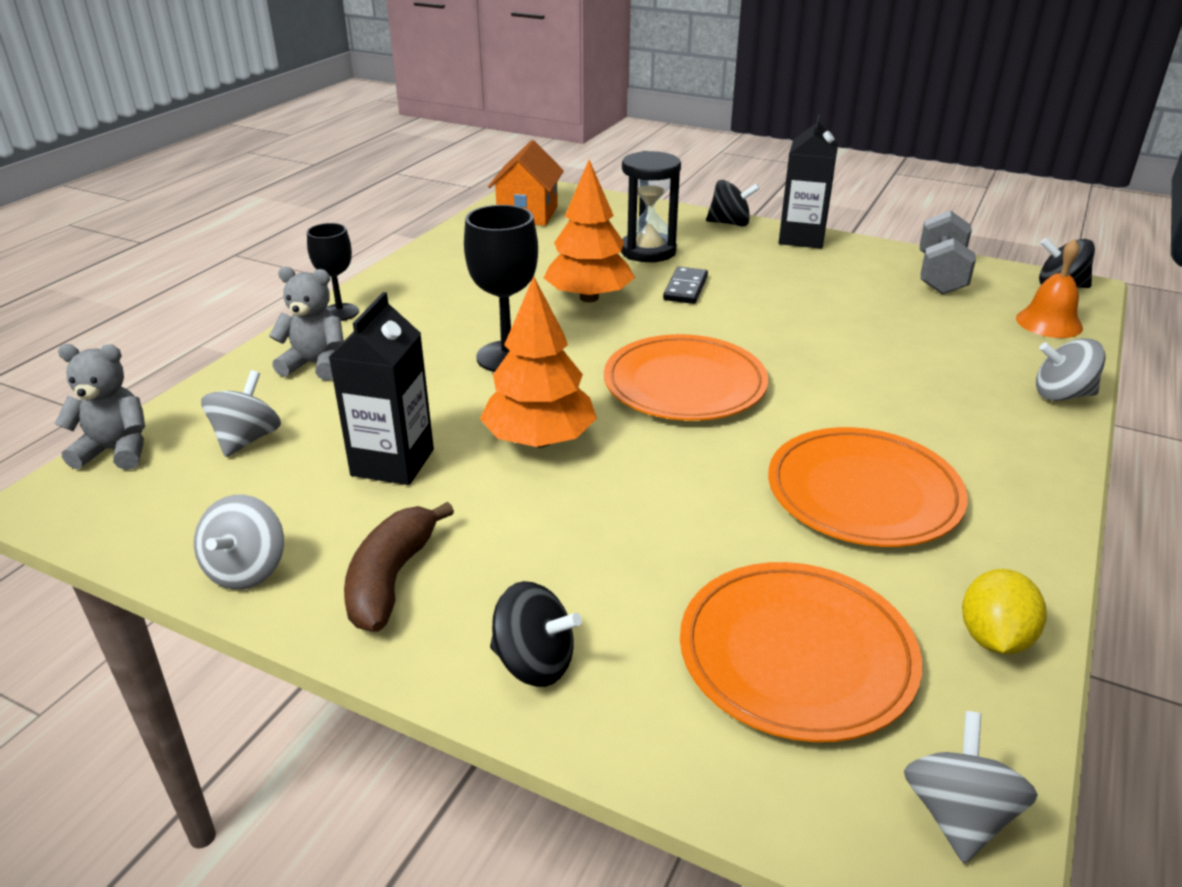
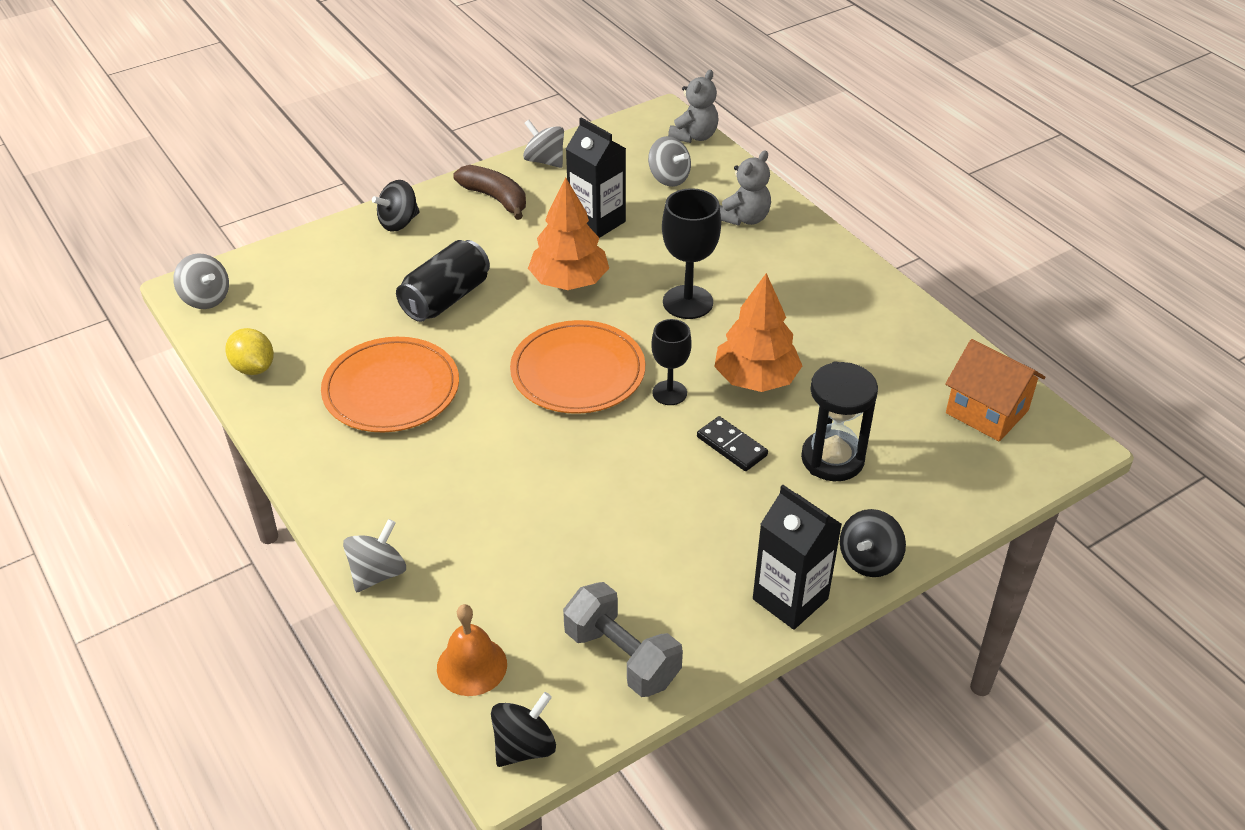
camera: 120 degrees right, 10 degrees up
(340, 312) = (823, 244): black goblet -> black goblet (669, 393)
(665, 523) = (446, 298): none -> black can
(796, 654) = (318, 298): orange plate -> none

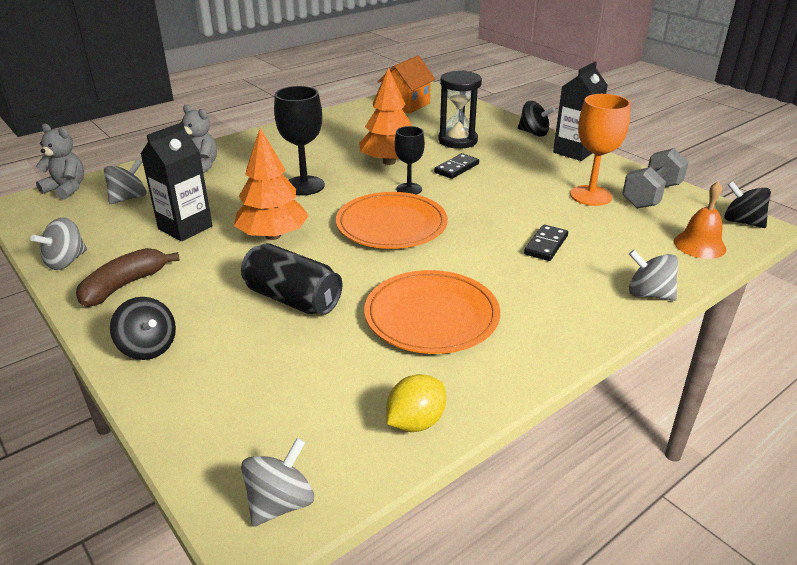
camera: 95 degrees left, 10 degrees down
(504, 502) = (546, 245): none -> black domino
(630, 581) = (590, 196): none -> orange goblet

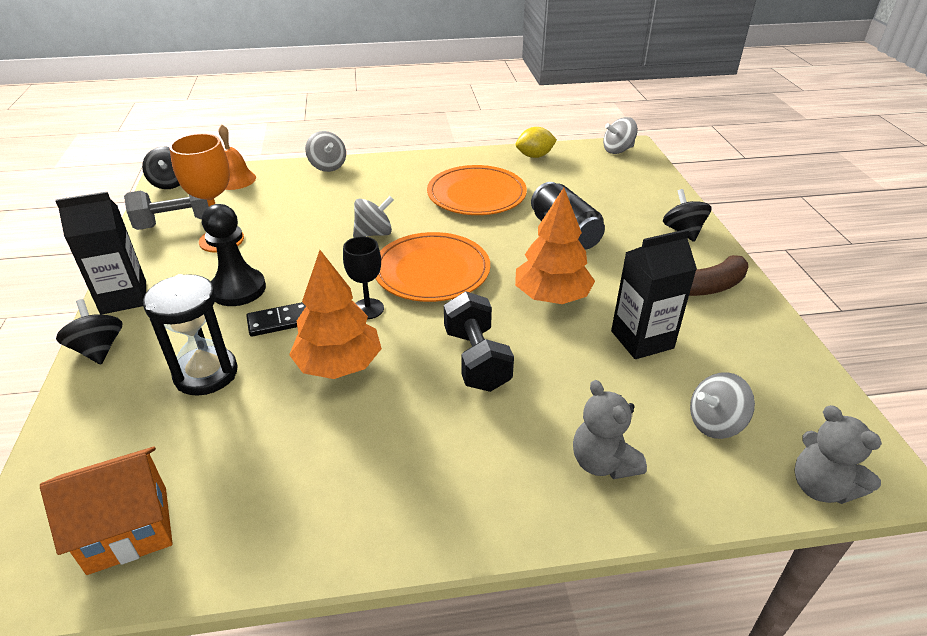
camera: 150 degrees left, 5 degrees up
(66, 261) = (773, 335): grey spinning top -> grey spinning top (374, 233)
(304, 186) = (476, 359): black goblet -> black dumbbell
(514, 174) = (238, 289): none -> black pawn
(546, 245) = (334, 212): black domino -> none

